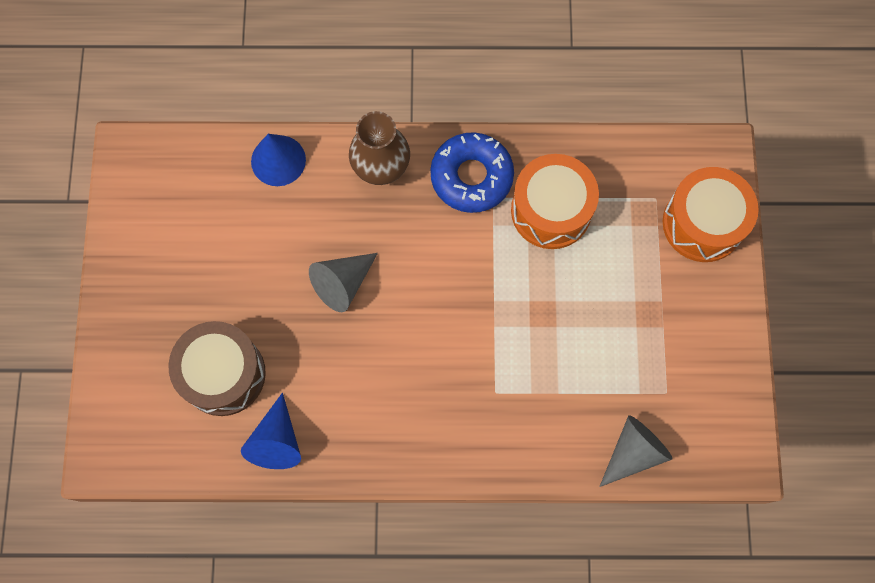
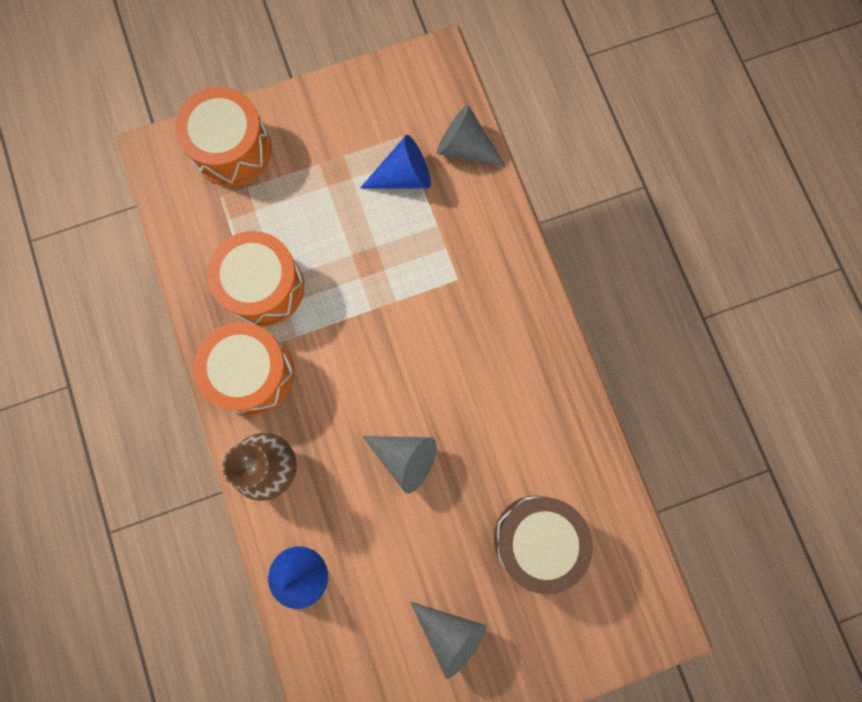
camera: 110 degrees left, 5 degrees up
(178, 270) = (451, 633): none -> grey cone
(277, 441) = (578, 460): blue cone -> blue cone (403, 176)
(471, 176) = (252, 373): blue donut -> orange drum

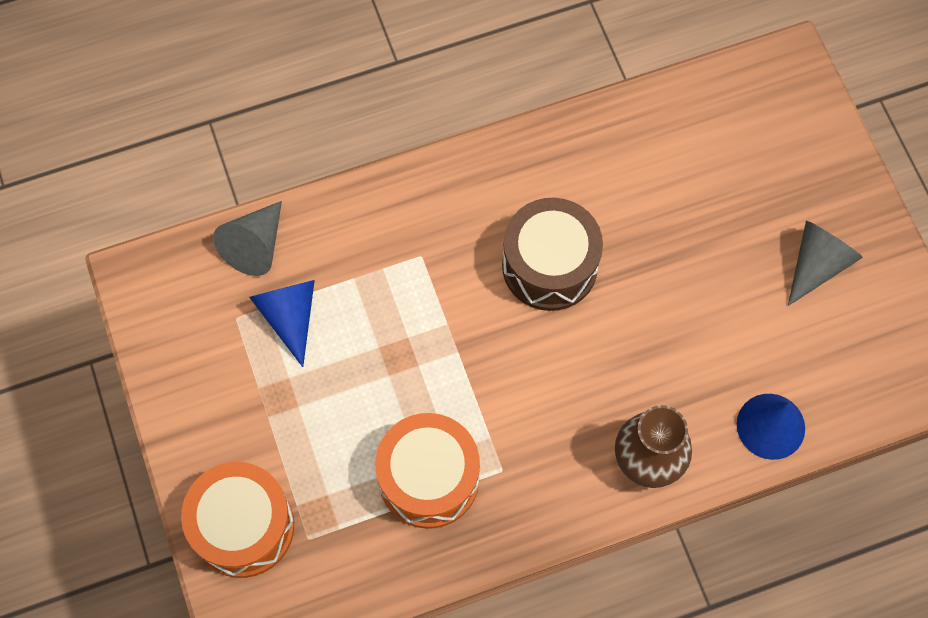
camera: 90 degrees left, 10 degrees down
(252, 373) = (537, 487): orange drum -> none
(405, 458) = (631, 312): grey cone -> none
(536, 539) = (713, 178): brown drum -> brown drum (549, 266)

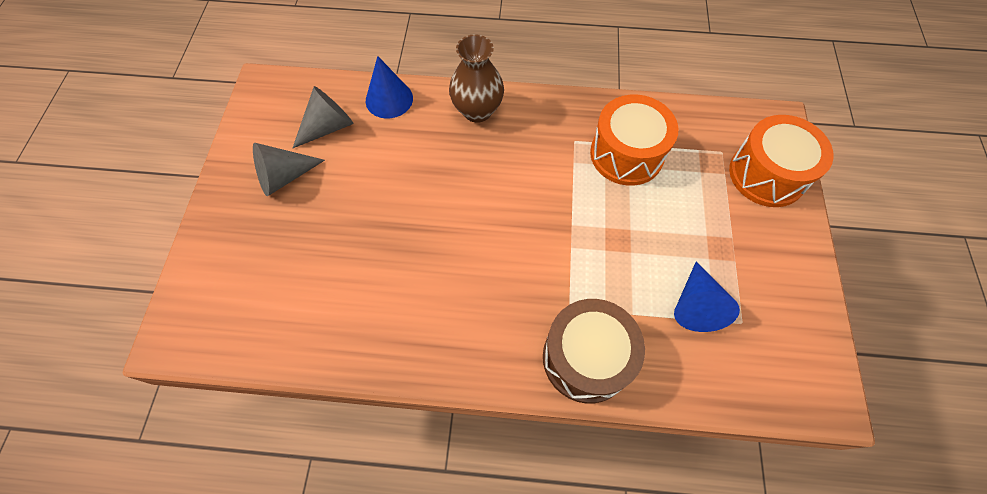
camera: 155 degrees left, 5 degrees down
(255, 246) = (711, 379): grey cone -> grey cone (328, 127)
(549, 266) = (472, 256): brown drum -> brown drum (586, 358)

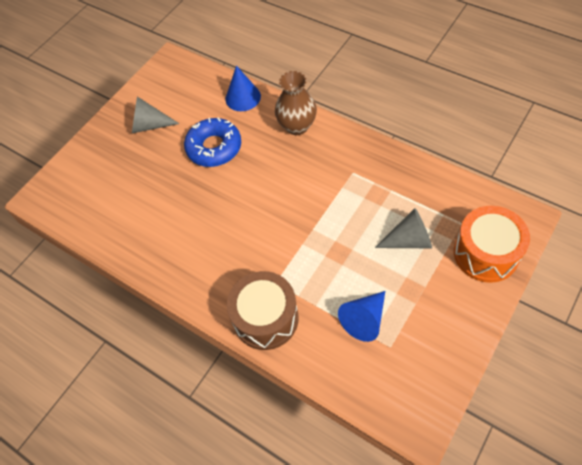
camera: 35 degrees right, 5 degrees down
(328, 127) = (193, 102): grey cone -> grey cone (409, 240)
(390, 173) = (214, 147): none -> blue donut
(626, 154) = (385, 196): orange drum -> none

